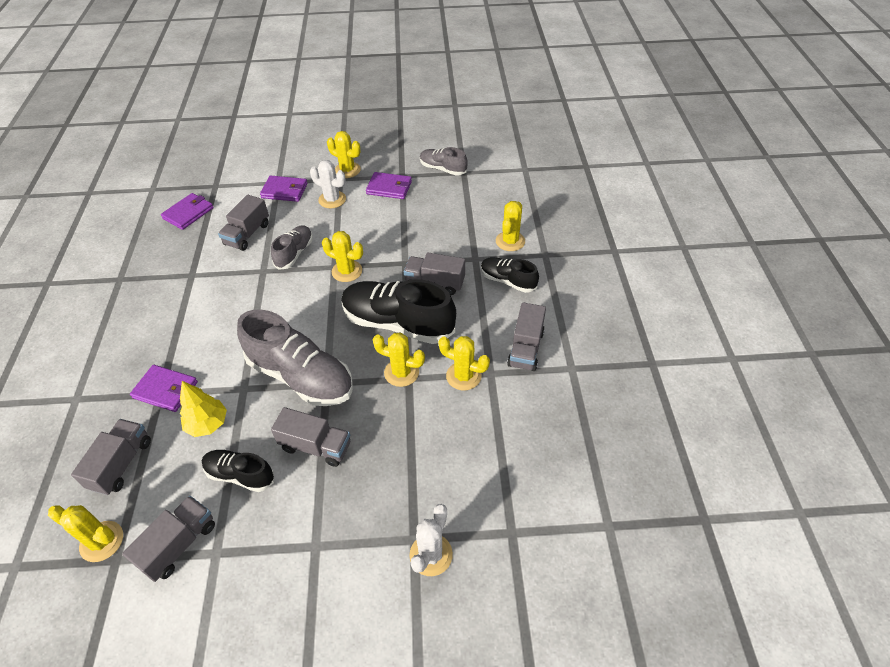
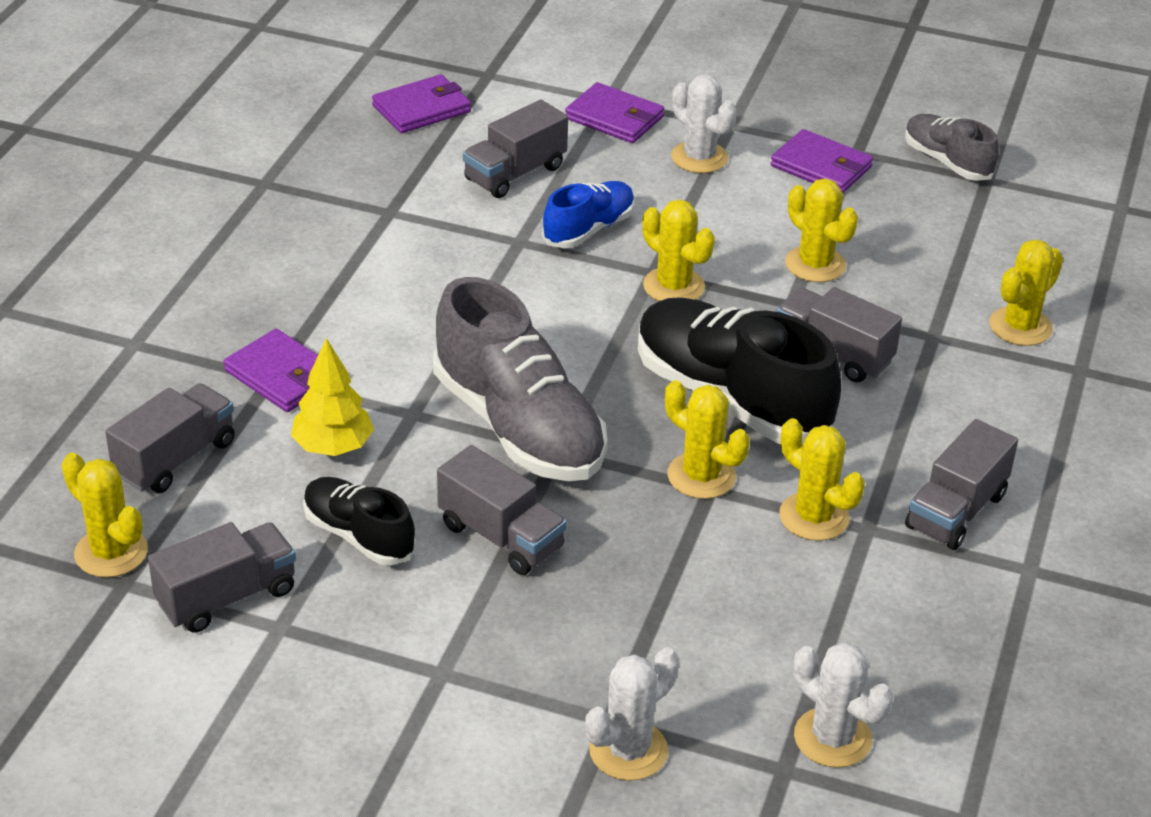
camera: 20 degrees right, 10 degrees down
(294, 253) = (589, 229): grey shoe -> blue shoe
(347, 170) = (752, 113): yellow cactus -> yellow cactus (815, 264)
(508, 281) = (979, 392): black shoe -> none
(526, 503) = (832, 738): none -> white cactus

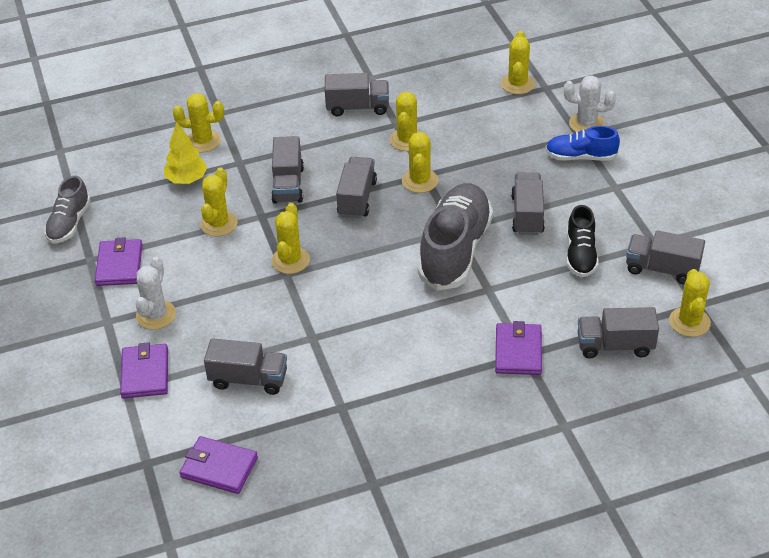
camera: 125 degrees left, 5 degrees up
(333, 447) = (541, 299): yellow tree -> yellow tree (186, 179)
(589, 229) = (273, 318): blue shoe -> blue shoe (580, 157)
(731, 398) = (357, 198): black shoe -> grey truck
(832, 738) = (517, 84): white cactus -> yellow cactus

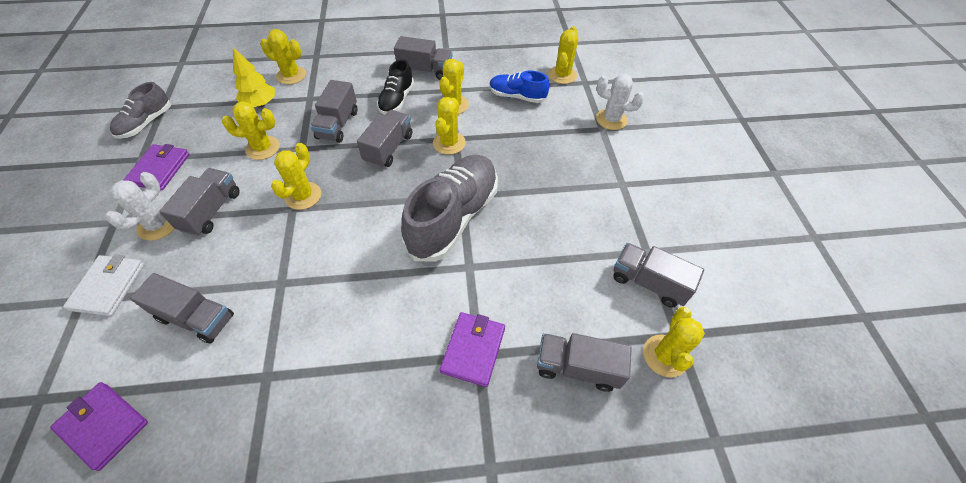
camera: 10 degrees right, 10 degrees up
(145, 373) = (108, 286): purple wallet -> white wallet
(219, 224) = (263, 148): yellow cactus -> yellow cactus turned 60 degrees clockwise
(527, 215) = (532, 195): grey truck -> grey truck (211, 211)
(580, 157) = (598, 148): blue shoe -> blue shoe (517, 96)
(580, 255) = (570, 248): black shoe -> black shoe (396, 100)

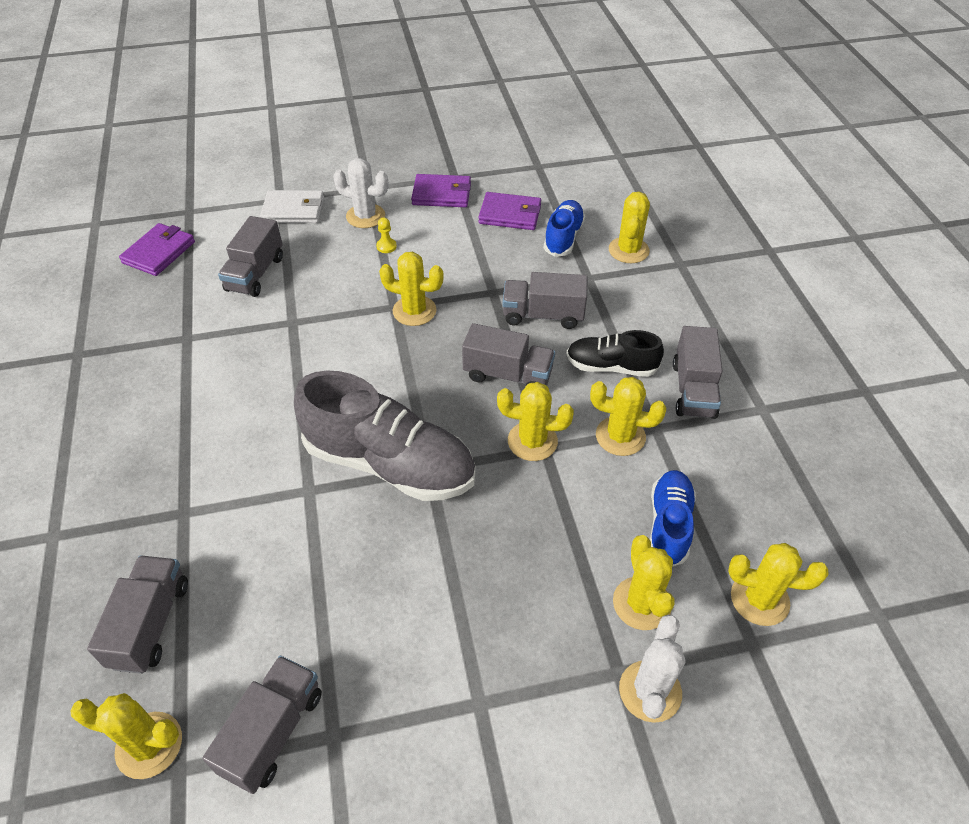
camera: 85 degrees right, 5 degrees down
(146, 123) = (508, 164): grey shoe -> none
(211, 211) = (386, 246): grey truck -> yellow pawn
(260, 104) = (563, 237): yellow tree -> blue shoe
(263, 148) = (487, 259): yellow cactus -> yellow cactus (641, 603)
(473, 349) = (191, 506): purple wallet -> purple wallet (510, 214)

